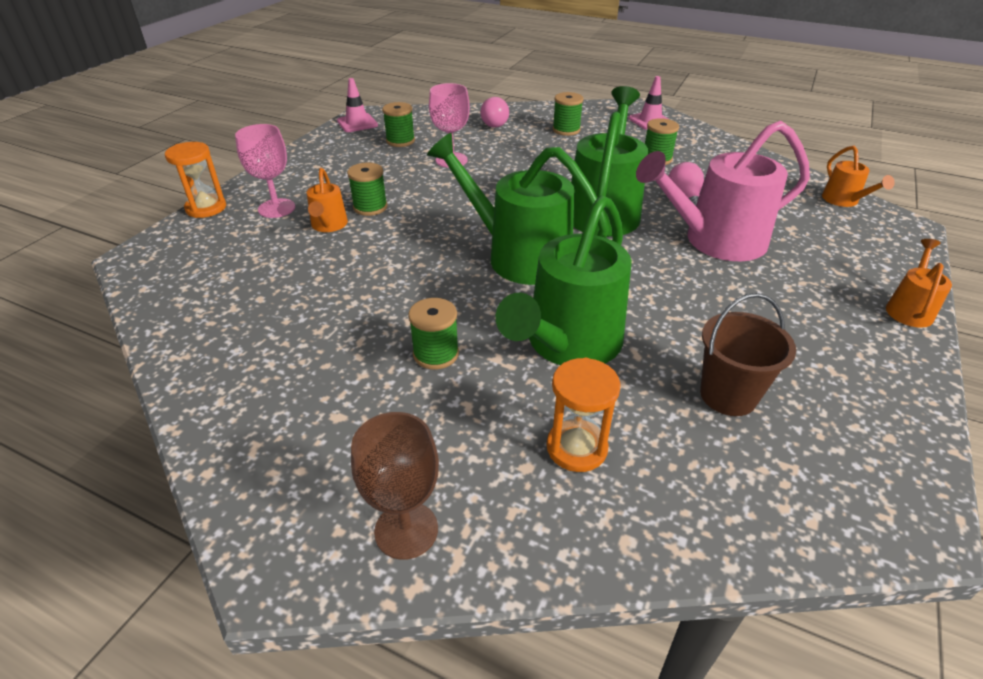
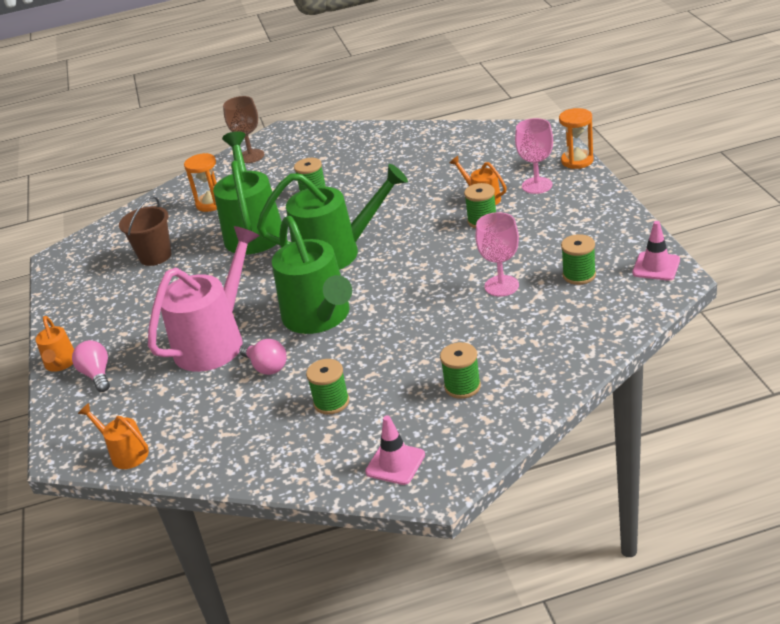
camera: 145 degrees right, 5 degrees down
(496, 123) = (541, 350): pink light bulb -> pink light bulb (97, 375)

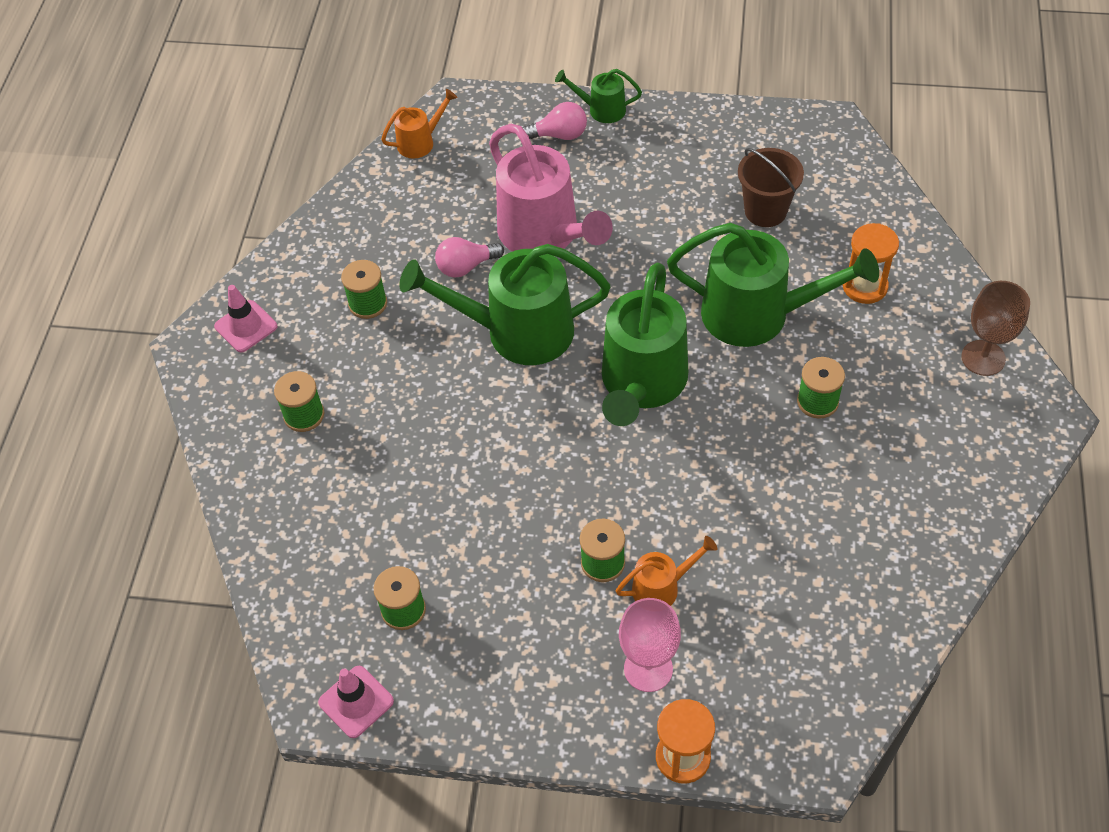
camera: 110 degrees right, 20 degrees up
(61, 364) = (601, 110): orange watering can -> green watering can
(501, 286) = (444, 521): pink goblet -> none

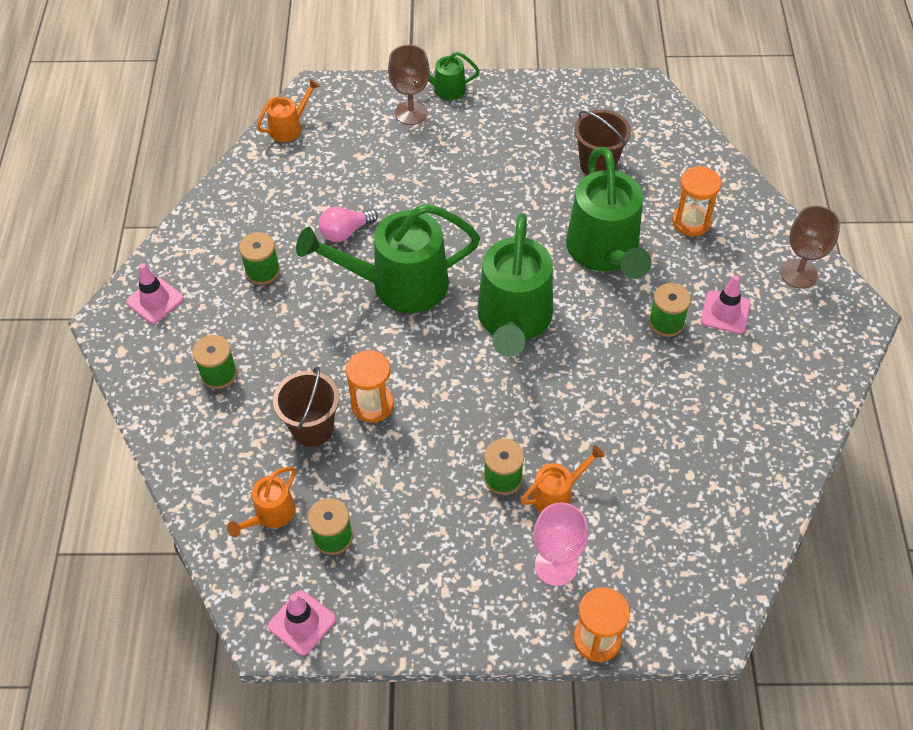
camera: 10 degrees left, 0 degrees up
(338, 579) = (270, 515): none -> orange watering can
(398, 486) = (312, 428): none -> brown bucket
(468, 465) = (372, 405): none -> orange hourglass
(545, 235) = (411, 199): pink watering can -> none
(559, 135) = (411, 113): pink light bulb -> brown goblet
(759, 314) = (605, 253): green watering can -> green watering can turned 75 degrees clockwise
(888, 396) = (725, 312): none -> pink traffic cone

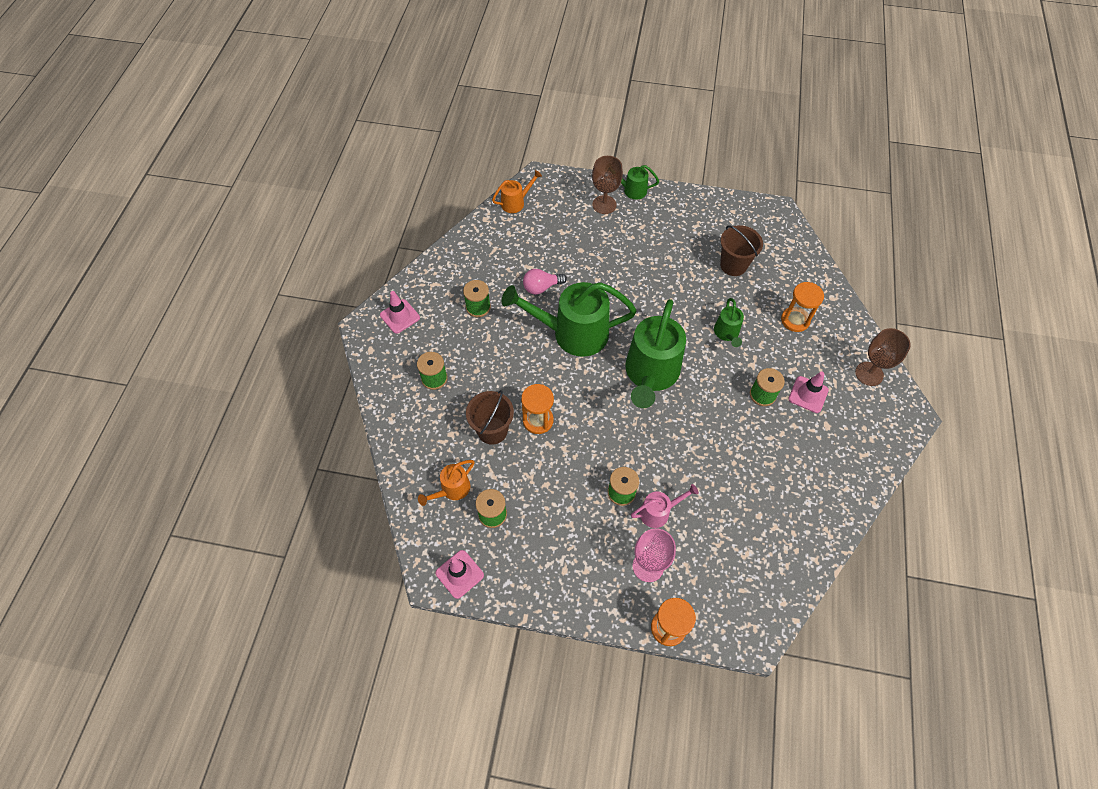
camera: 10 degrees right, 5 degrees up
(557, 494) = (659, 512): orange watering can -> pink watering can
(605, 253) = (727, 334): green watering can -> green watering can, size x0.48

